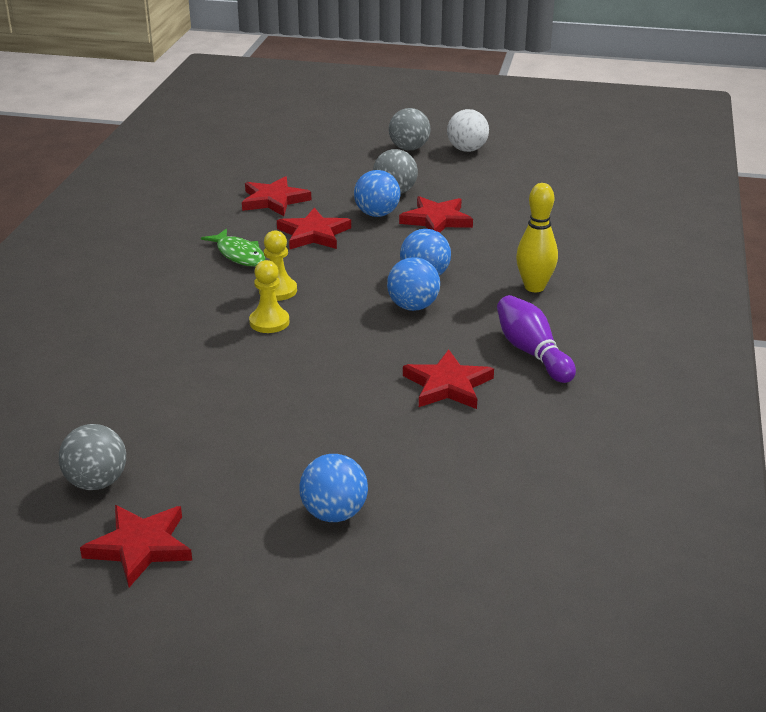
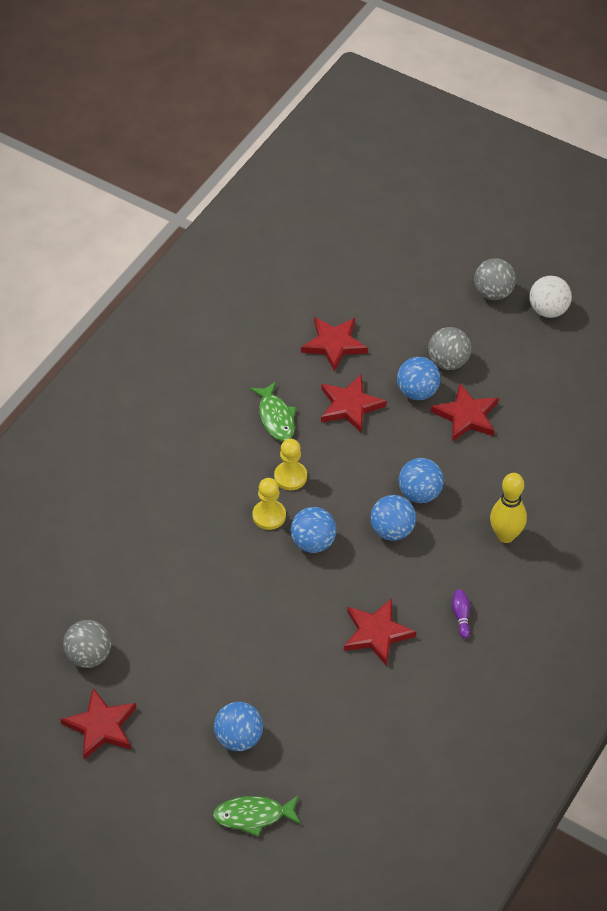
camera: 20 degrees right, 20 degrees up
(331, 332) = (313, 542): none -> blue ball
(396, 587) = (253, 816): none -> green fish
(532, 352) = (461, 616): purple bowling pin -> purple bowling pin, size x0.50

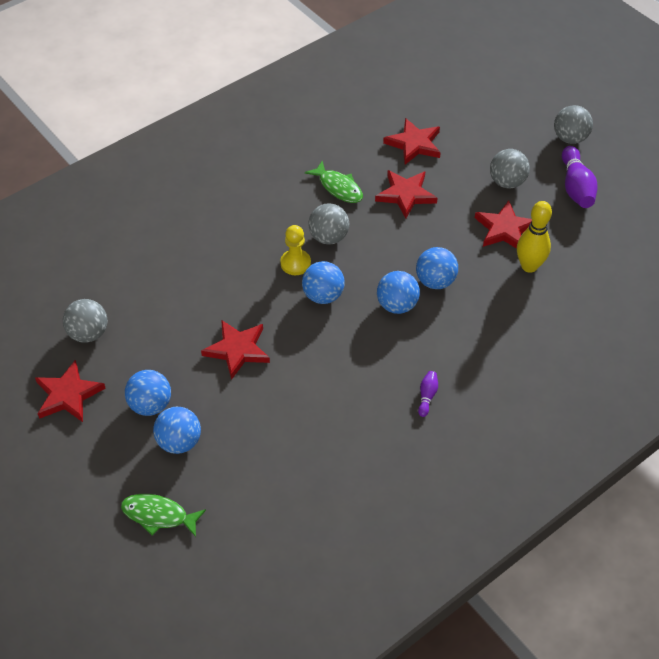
camera: 20 degrees right, 0 degrees up
(276, 417) = (338, 187): green fish -> green fish turned 45 degrees counterclockwise
(290, 477) = (328, 237): yellow pawn -> grey ball
(376, 633) = (344, 388): red star -> red star (237, 350)
(417, 392) = (469, 199): blue ball -> blue ball (150, 405)
(505, 535) = (498, 338): yellow bowling pin -> yellow bowling pin (529, 266)
(520, 348) = (576, 187): none -> purple bowling pin
(548, 310) = (613, 164): white ball -> none

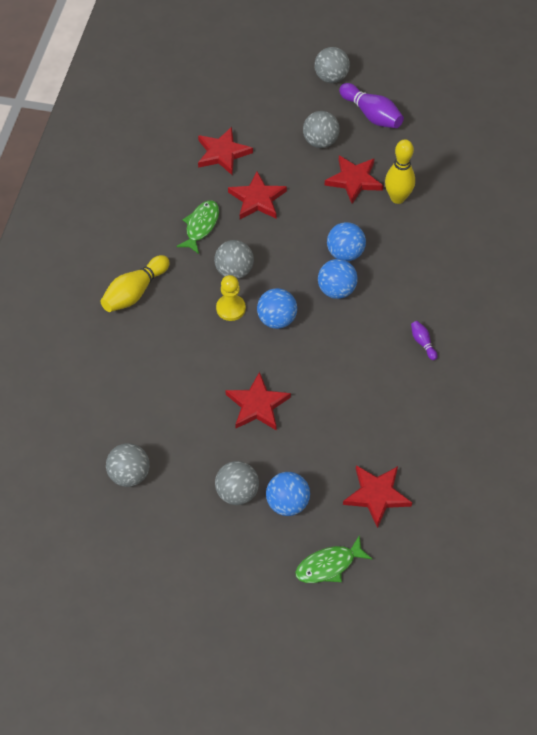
camera: 40 degrees left, 5 degrees up
(68, 395) = (166, 532): red star -> red star (376, 495)
(150, 405) = (237, 492): blue ball -> grey ball
(236, 204) = (135, 292): none -> yellow bowling pin
(338, 187) = (201, 226): green fish -> green fish turned 75 degrees counterclockwise

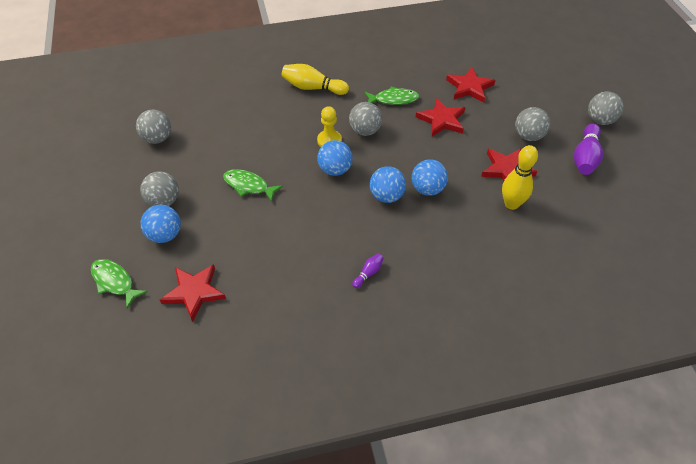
camera: 65 degrees right, 5 degrees down
(257, 405) = (248, 186): red star -> green fish

